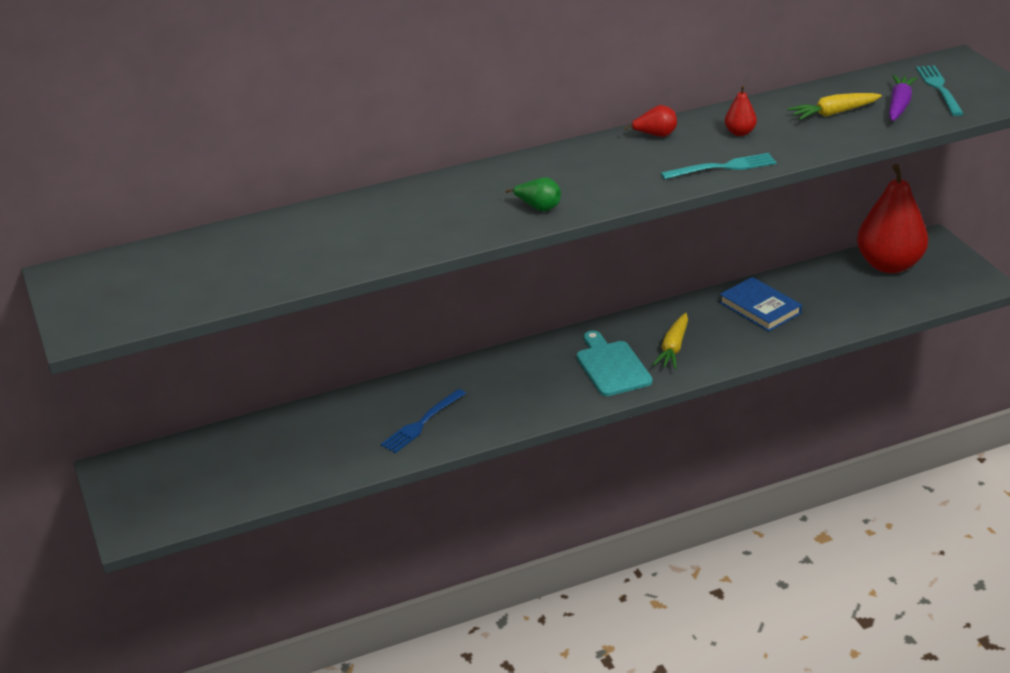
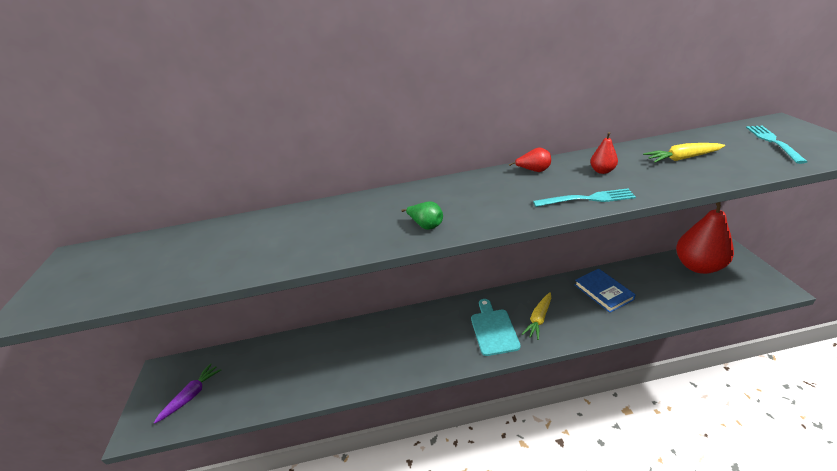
camera: 15 degrees right, 0 degrees up
(422, 423) = (355, 362): blue fork -> none
(899, 105) = (740, 153): purple carrot -> purple carrot (192, 395)

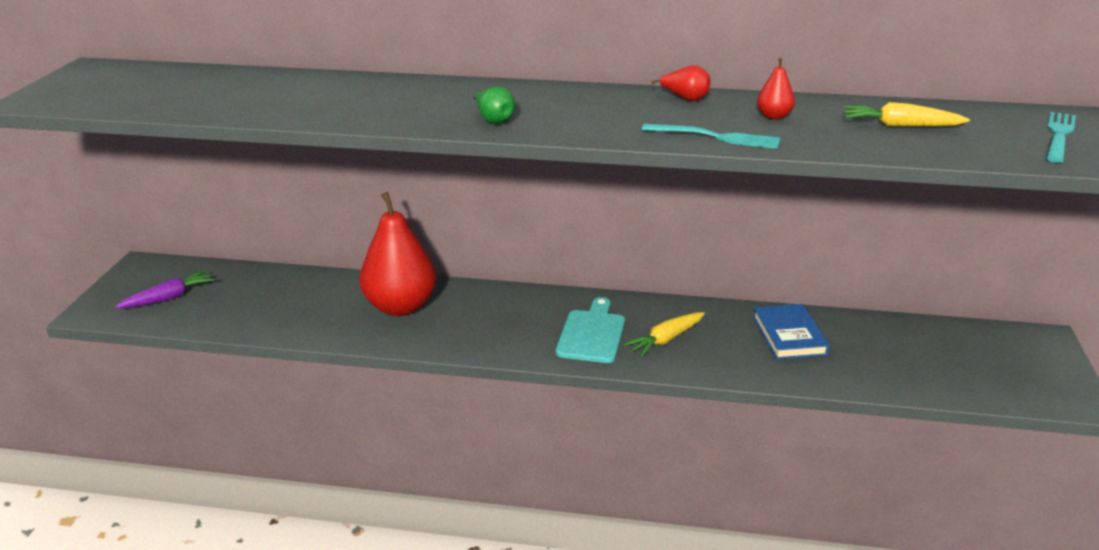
camera: 15 degrees right, 5 degrees down
(698, 266) = (971, 344): red pear -> red pear (401, 307)

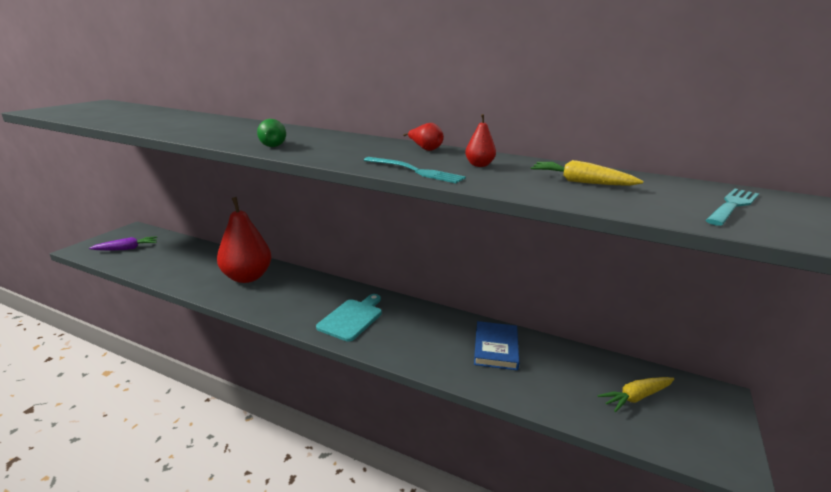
camera: 15 degrees right, 5 degrees down
(665, 340) = (400, 332): yellow carrot -> yellow carrot (636, 397)

